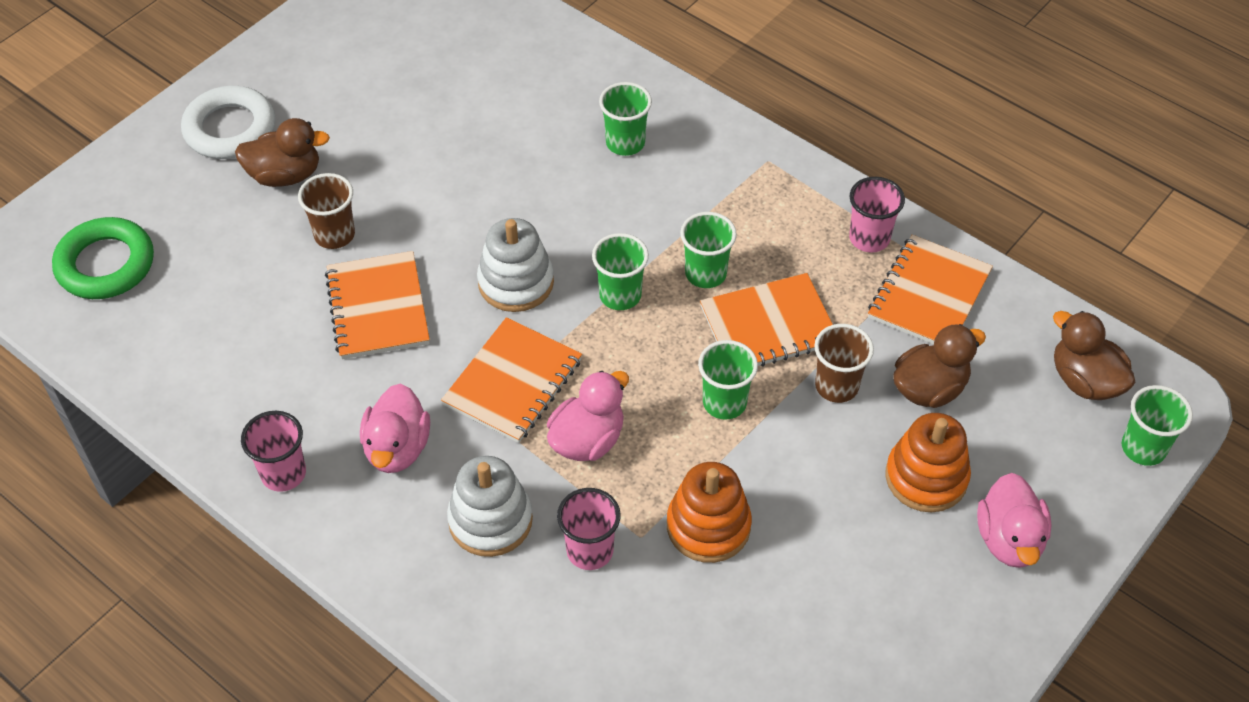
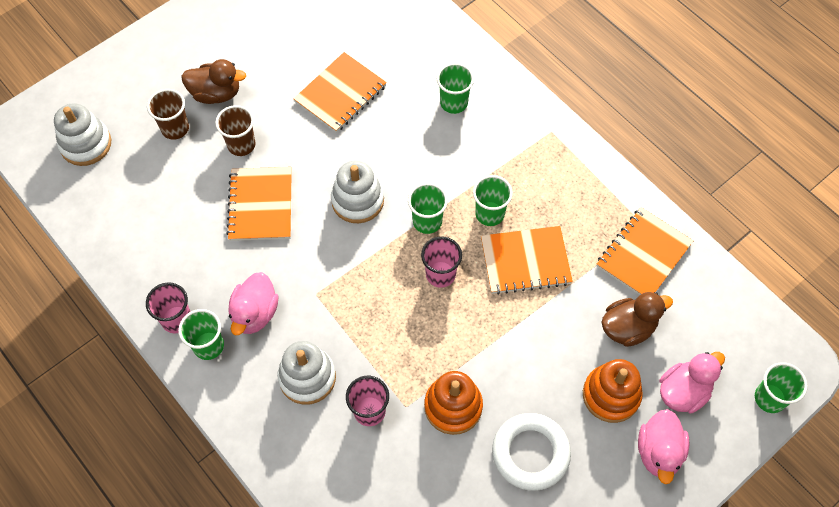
camera: 10 degrees right, 10 degrees up
(105, 264) = (86, 144): green ring -> white stacking toy
(230, 129) = (185, 52): white ring -> white ring (530, 453)
(513, 382) = (341, 276): orange notebook -> orange notebook (340, 94)
(587, 440) = (383, 328): pink duck -> pink duck (683, 391)
(724, 403) = (483, 315): green cup -> green cup (208, 346)
(836, 386) = (563, 315): brown cup -> brown cup (175, 128)
(869, 238) = (610, 204): pink cup -> pink cup (440, 274)
(1085, 381) = (740, 339): brown duck -> none

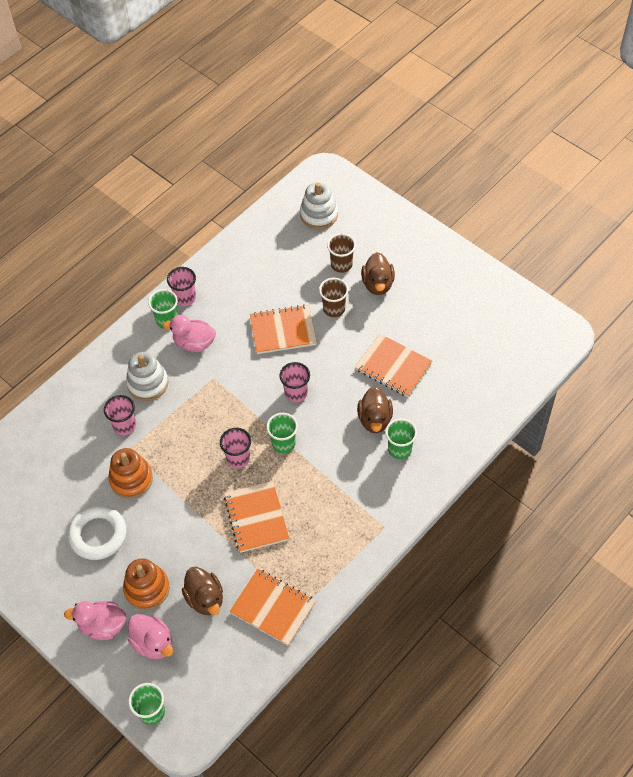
camera: 85 degrees right, 5 degrees down
(357, 200) = (296, 393): white stacking toy -> pink cup
(410, 122) = (375, 419): none -> brown duck
(489, 214) = (296, 487): green cup -> none

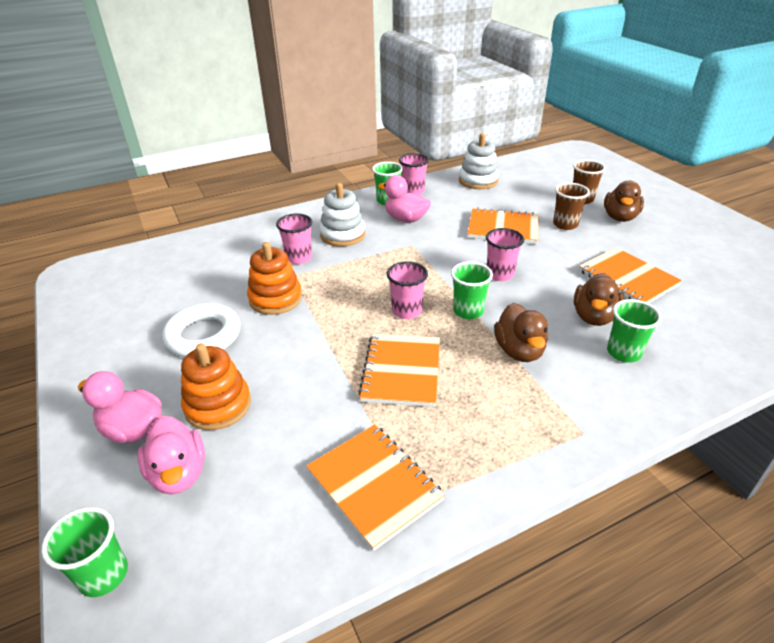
camera: 20 degrees right, 20 degrees down
(205, 598) = (284, 441): brown duck -> brown duck (519, 351)
(319, 214) = (567, 169): white stacking toy -> white stacking toy (478, 181)

